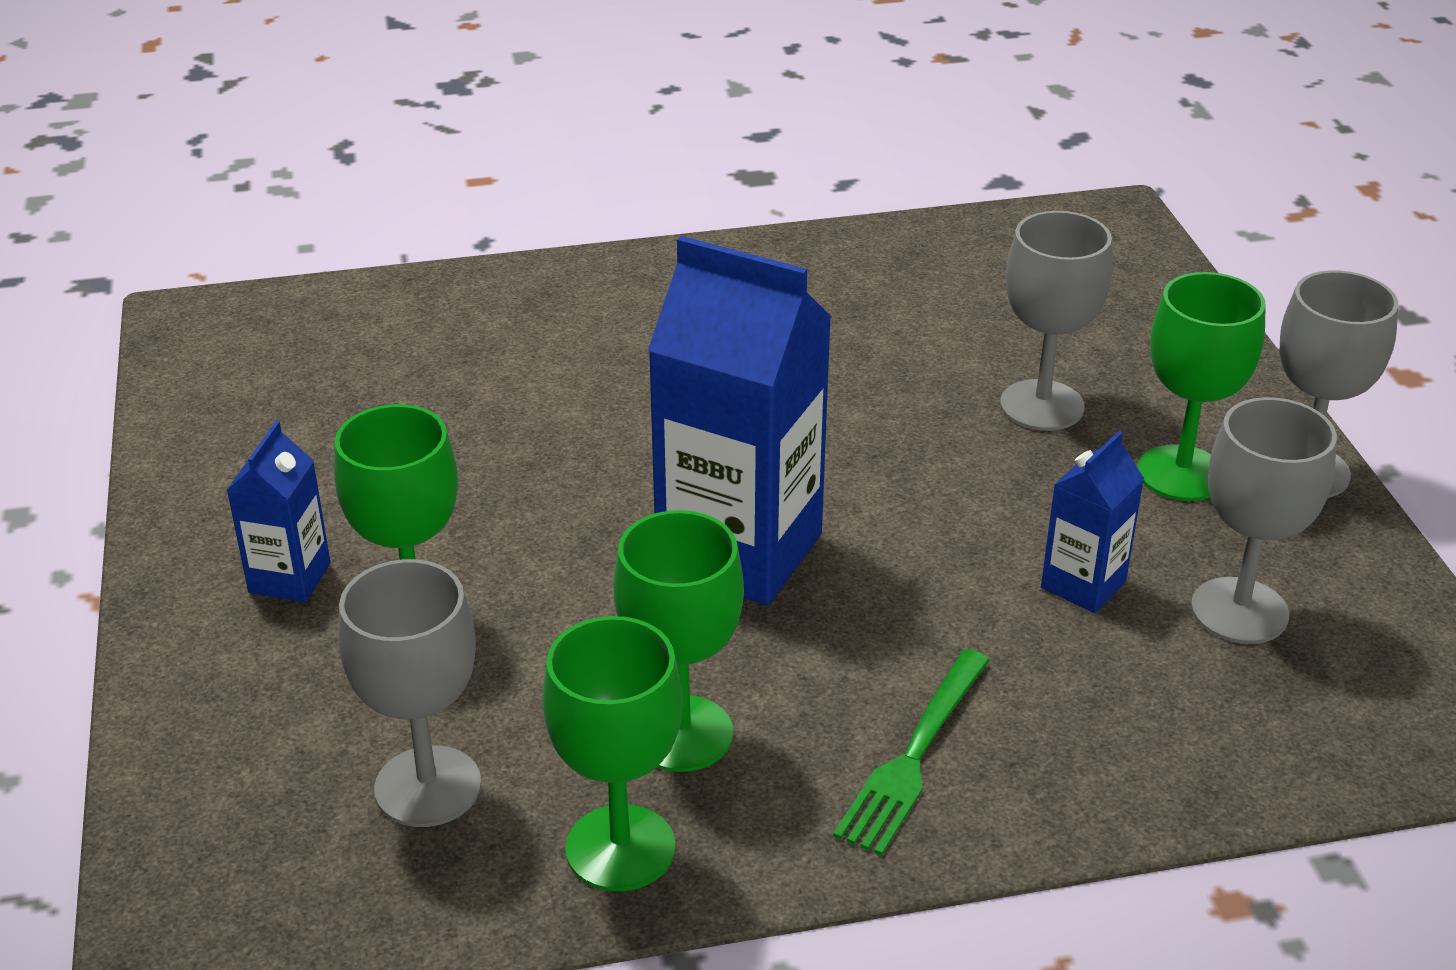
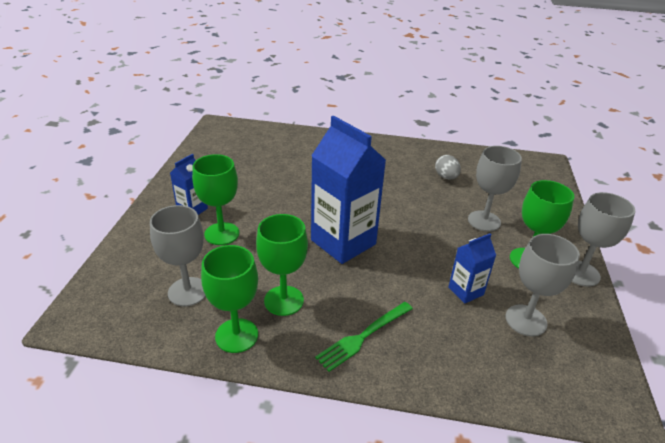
camera: 20 degrees right, 0 degrees up
(897, 315) = (446, 177): none -> grey egg

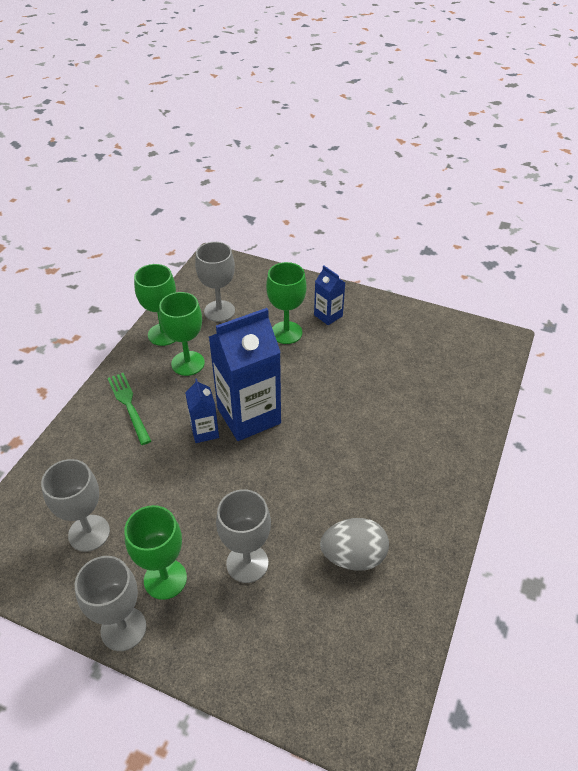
camera: 105 degrees right, 10 degrees up
(446, 177) = (353, 556): grey egg -> grey egg, size x1.53
(465, 291) = (145, 497): blue carton -> blue carton (205, 431)

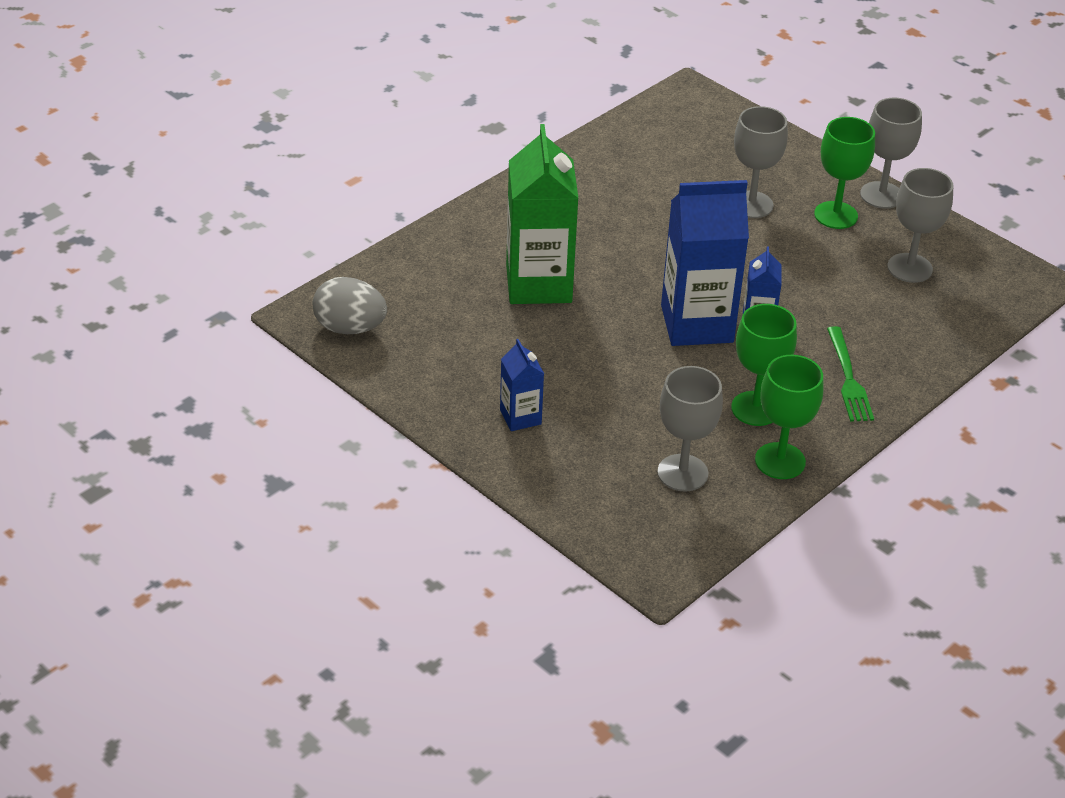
camera: 160 degrees left, 5 degrees down
(286, 332) = (596, 410): green goblet -> none
(353, 556) = (645, 182): grey egg -> grey egg (350, 328)
(376, 413) = (538, 284): none -> green carton

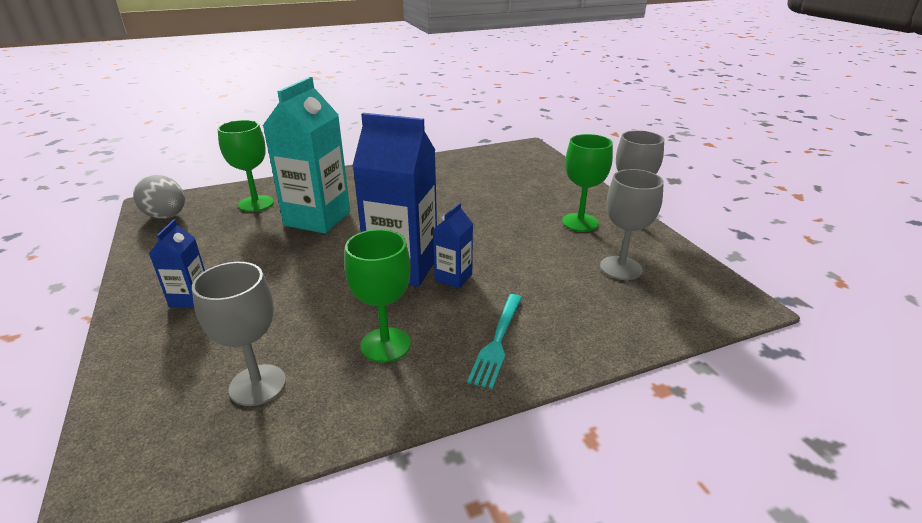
camera: 25 degrees right, 10 degrees down
(538, 284) = (317, 218): green carton -> turquoise carton
(751, 205) = (518, 205): grey goblet -> none
(780, 461) = (360, 402): green goblet -> green goblet (256, 204)
(849, 379) = (497, 342): green fork -> turquoise fork

